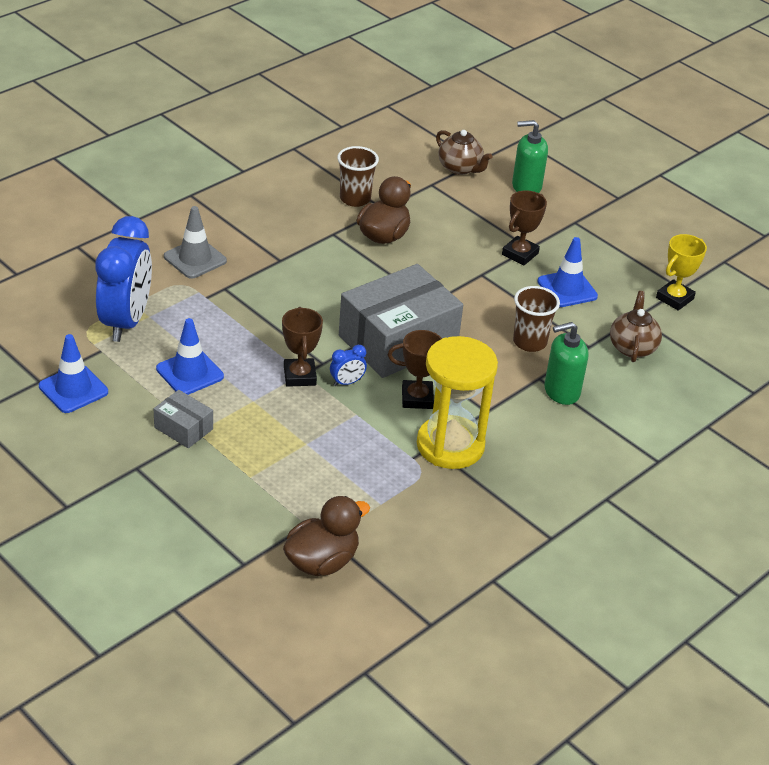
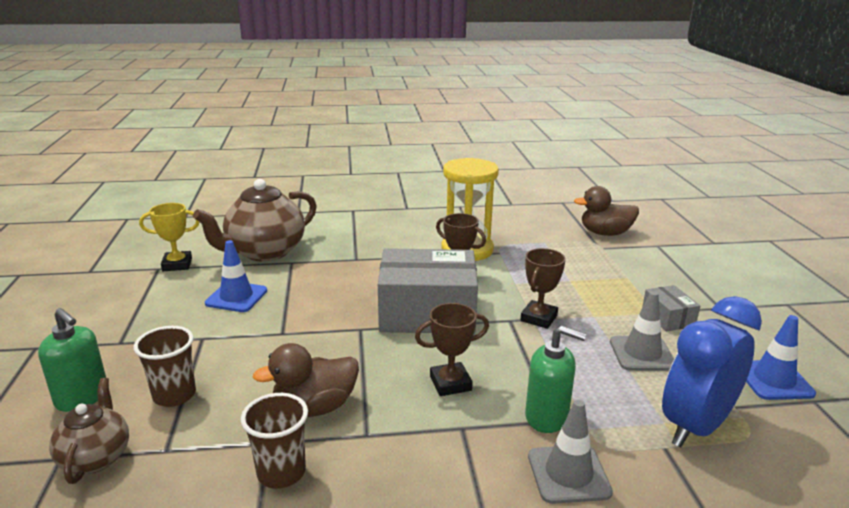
camera: 140 degrees left, 15 degrees down
(190, 373) = (642, 354): blue traffic cone -> grey traffic cone
(347, 382) = (502, 301): blue clock -> none
(520, 254) = (220, 336): brown trophy -> brown trophy (450, 383)
(529, 342) = (327, 277): brown cup -> brown cup (174, 395)
(561, 391) = (353, 249): green soap dispenser -> green soap dispenser (547, 417)
(632, 347) = (264, 252): brown teapot -> brown teapot, size x1.82

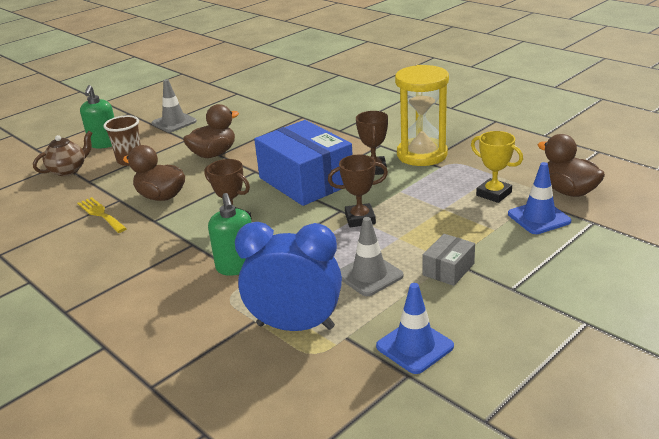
camera: 55 degrees right, 5 degrees up
(177, 264) = (248, 94): yellow trophy -> yellow trophy (494, 194)
(236, 297) = (238, 125): blue traffic cone -> blue traffic cone (539, 218)
(264, 252) = (301, 104): brown teapot -> none
(275, 335) = (213, 154): none -> brown duck
(281, 473) = (100, 214): brown cup -> yellow fork
(427, 312) = (306, 181): grey box -> blue box
(568, 474) = (186, 294): grey traffic cone -> grey traffic cone (174, 122)

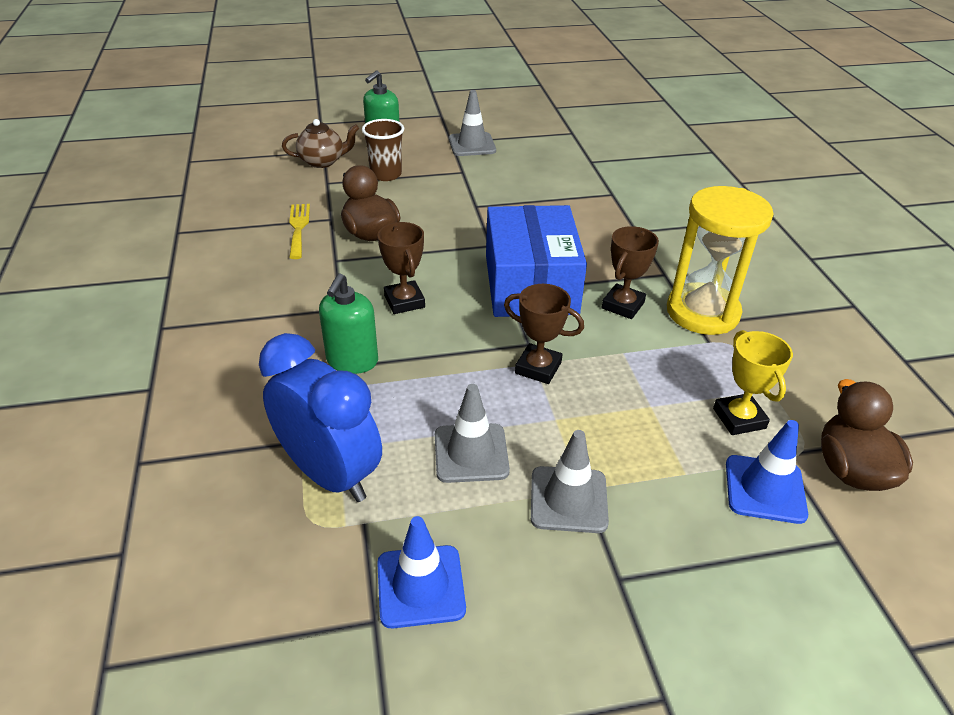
camera: 30 degrees right, 10 degrees up
(213, 154) = (471, 203): brown duck -> none
(448, 269) = (568, 499): grey box -> grey traffic cone

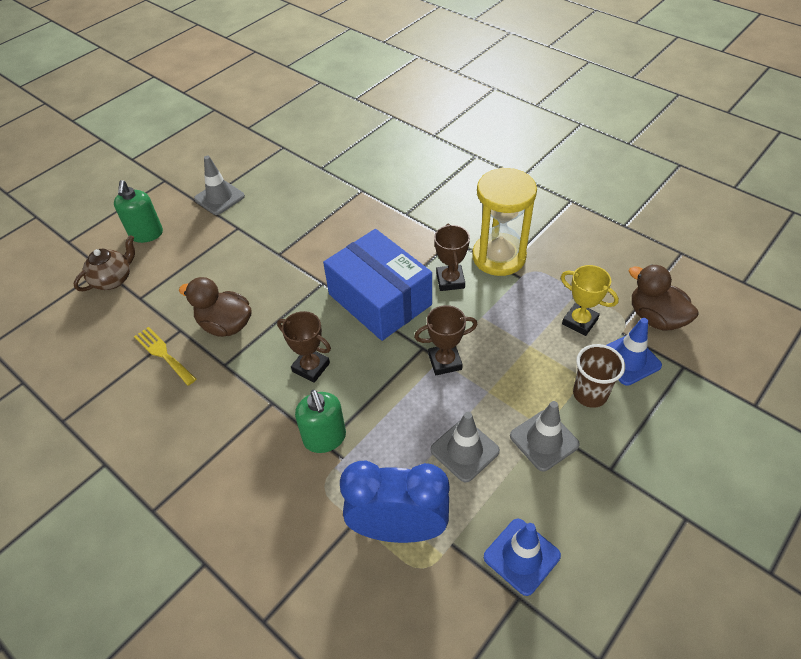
camera: 35 degrees left, 10 degrees up
(386, 174) = (180, 263): brown cup -> brown cup (590, 394)

